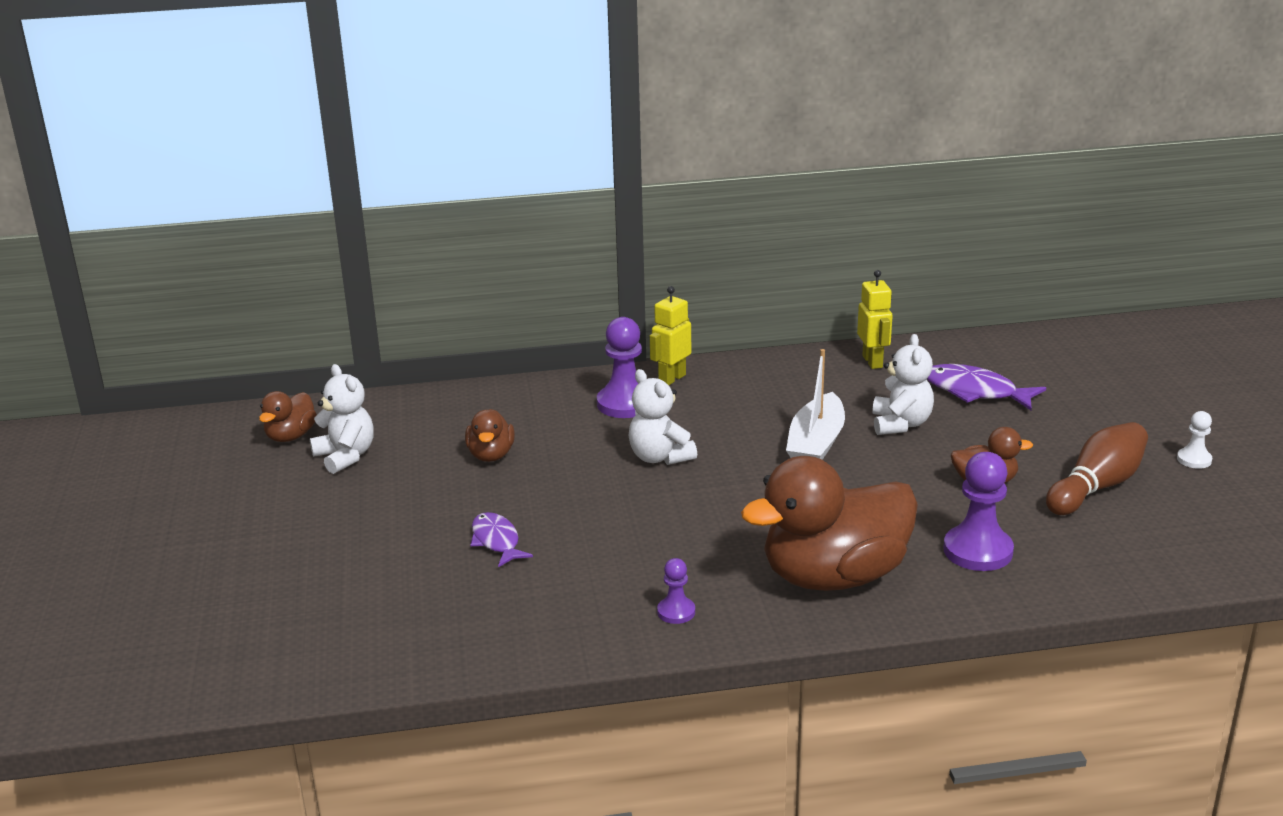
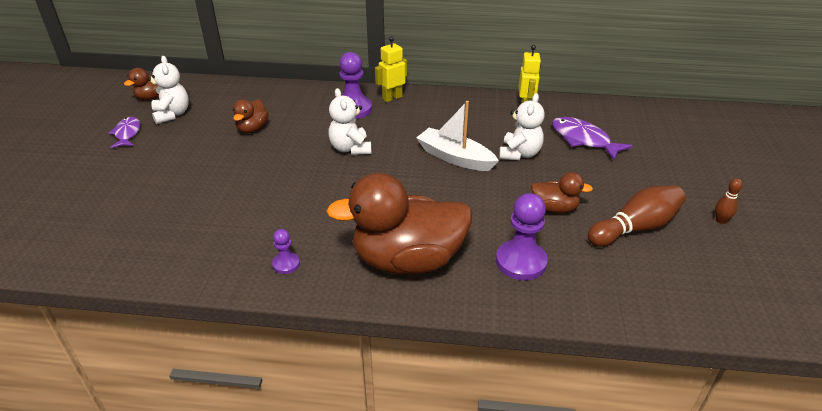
camera: 15 degrees right, 10 degrees up
(496, 541) = (213, 187): purple fish -> purple fish (127, 133)
(816, 444) = (455, 158): white boat -> white boat turned 90 degrees clockwise
(1194, 459) = (720, 220): white pawn -> brown bowling pin

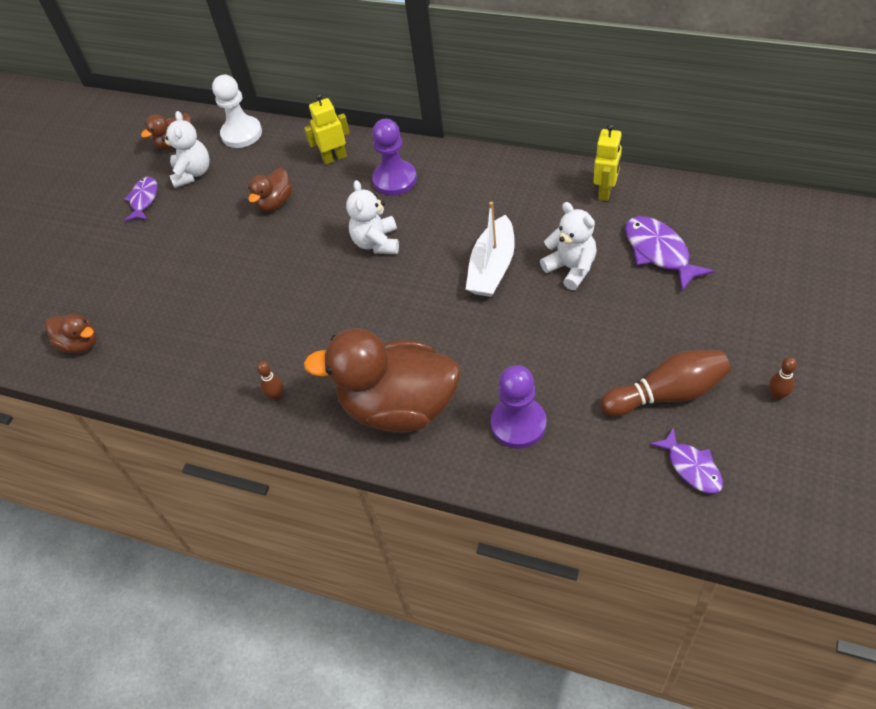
camera: 20 degrees right, 15 degrees up
(212, 88) = (241, 134): none -> white pawn
(286, 264) = (276, 396): purple pawn -> brown bowling pin
(392, 98) = (445, 163): yellow robot -> yellow robot (334, 158)
(455, 158) = (492, 267): white boat -> white boat turned 120 degrees counterclockwise
(519, 154) = (571, 268): white teddy bear -> white teddy bear turned 75 degrees counterclockwise
(554, 208) = (583, 355): brown duck -> brown duck (80, 344)
(682, 277) = (691, 467): none -> purple fish

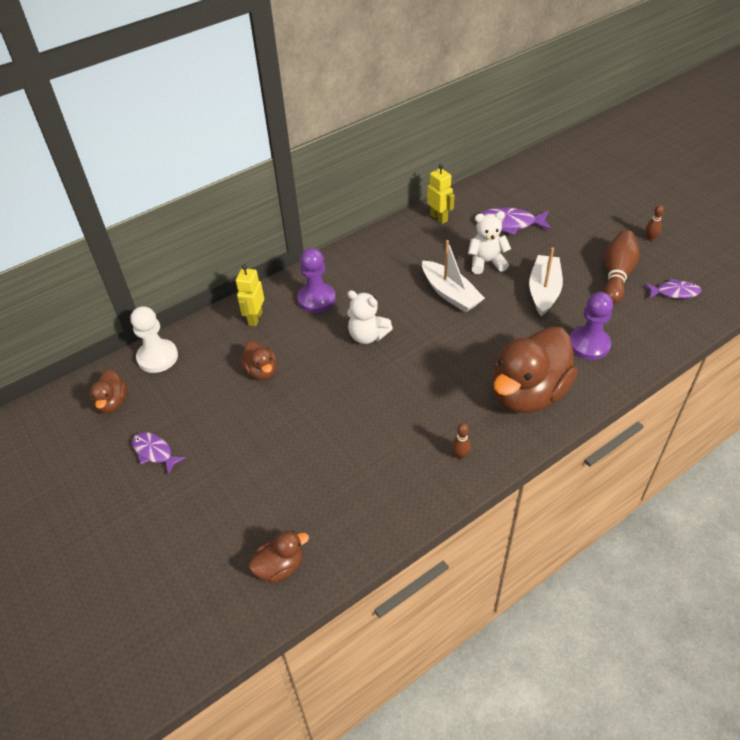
camera: 60 degrees left, 5 degrees down
(193, 173) = (164, 407): white teddy bear -> none
(571, 341) = (544, 291): none -> white boat

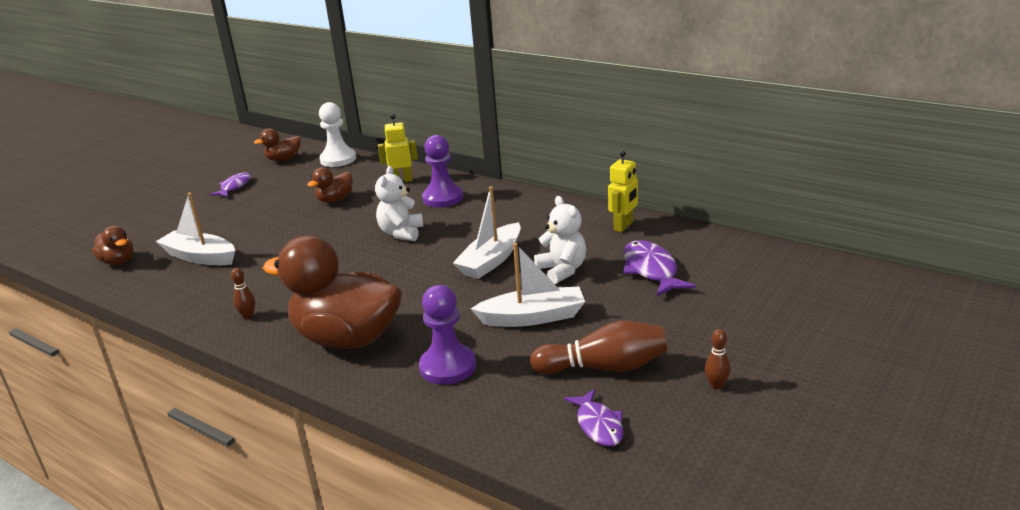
camera: 70 degrees right, 20 degrees down
(318, 489) = (200, 257): none -> white boat

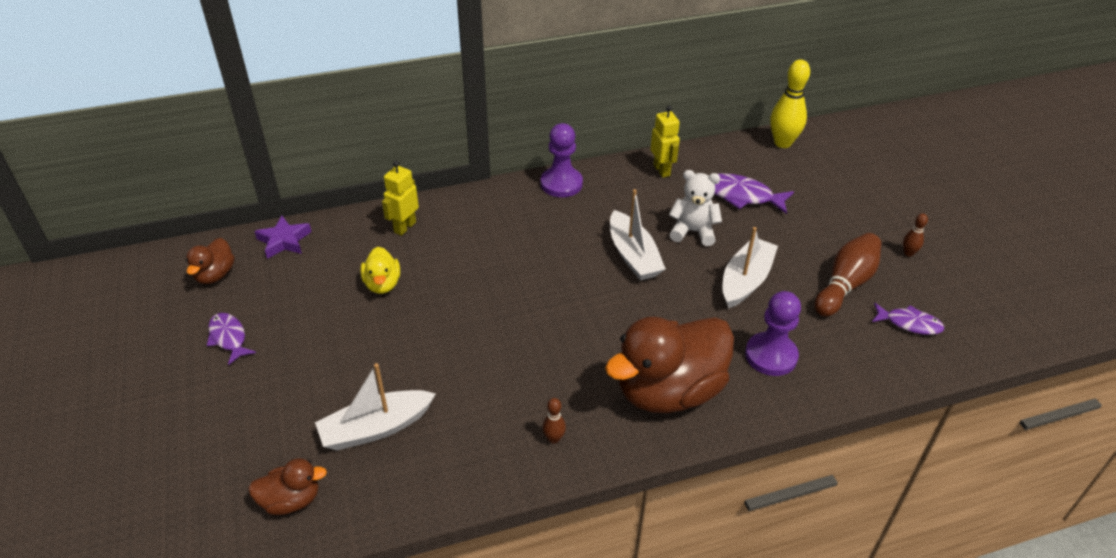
camera: 55 degrees left, 15 degrees up
(335, 200) = (382, 284): brown duck -> yellow duck
(338, 159) = (284, 241): white pawn -> purple star
(401, 233) = (516, 277): white teddy bear -> none
(443, 198) = (481, 224): purple pawn -> purple pawn (561, 184)
(772, 256) = (782, 143): none -> yellow bowling pin

